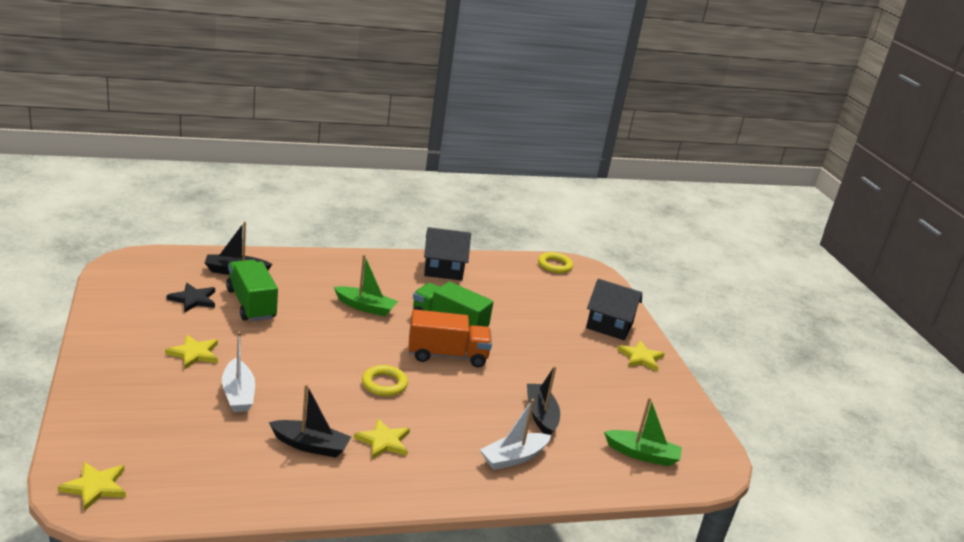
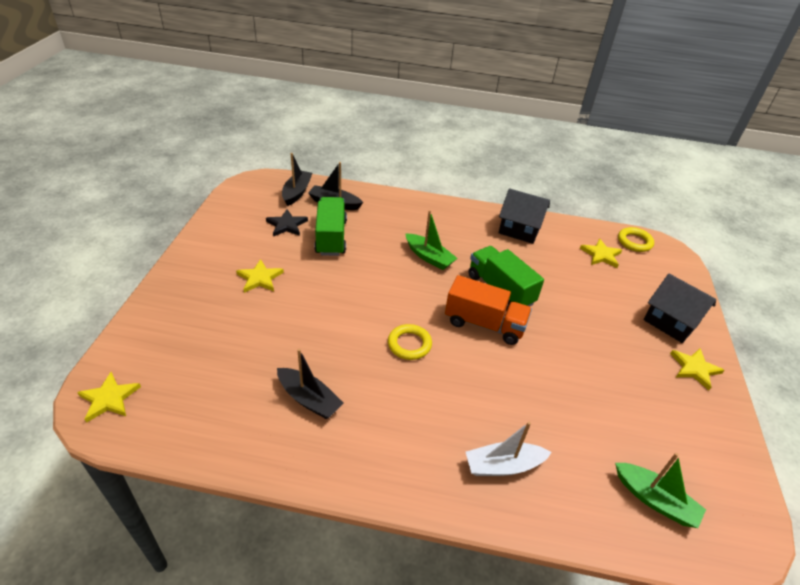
camera: 25 degrees right, 15 degrees up
(238, 394) = (274, 327): white boat -> none
(384, 441) = (379, 411): yellow star -> yellow star (601, 255)
(541, 415) = (554, 418): black boat -> black boat (297, 192)

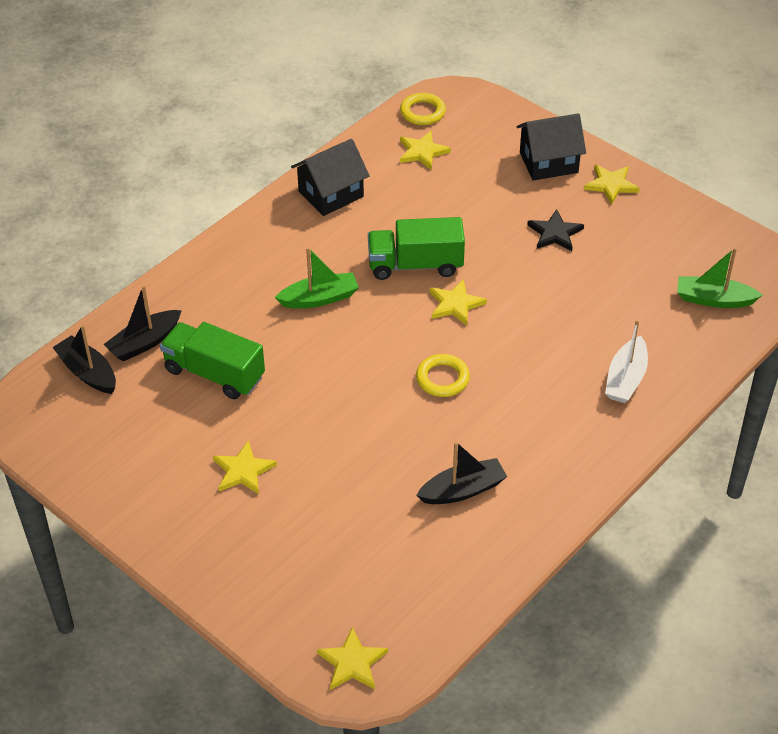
camera: 55 degrees left, 5 degrees up
(287, 225) = (154, 408): black star -> black star (555, 233)
(484, 324) = (455, 304): orange truck -> yellow star
(655, 500) = (713, 299): green boat -> green boat turned 150 degrees counterclockwise

